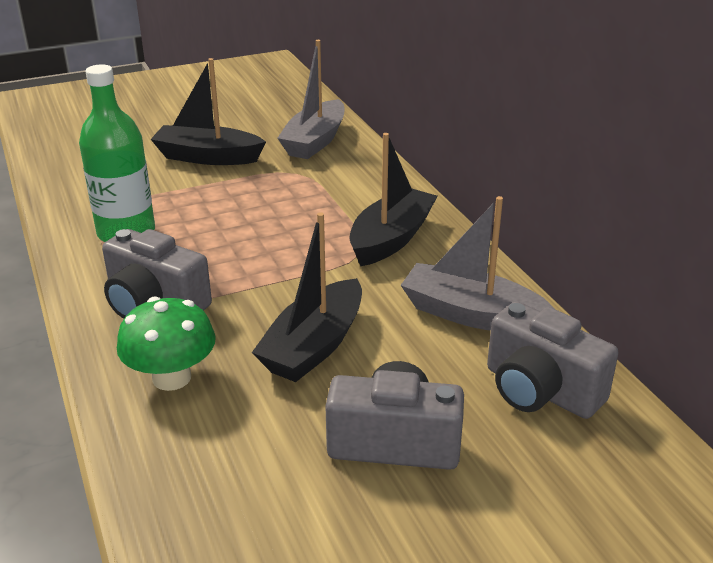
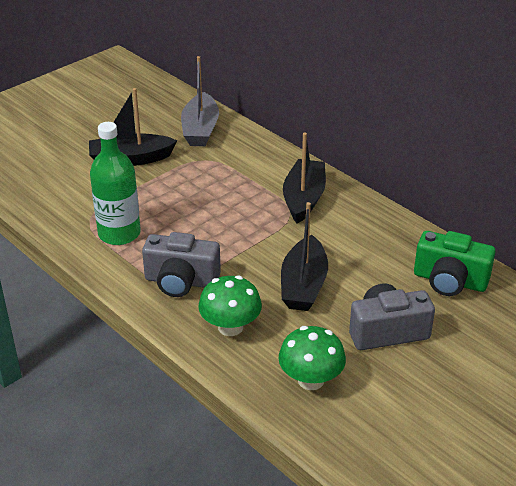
camera: 20 degrees left, 5 degrees up
(228, 484) = (311, 380): none -> green mushroom
(470, 314) = (384, 241): grey boat -> none
(540, 390) = (449, 281): grey camera -> green camera

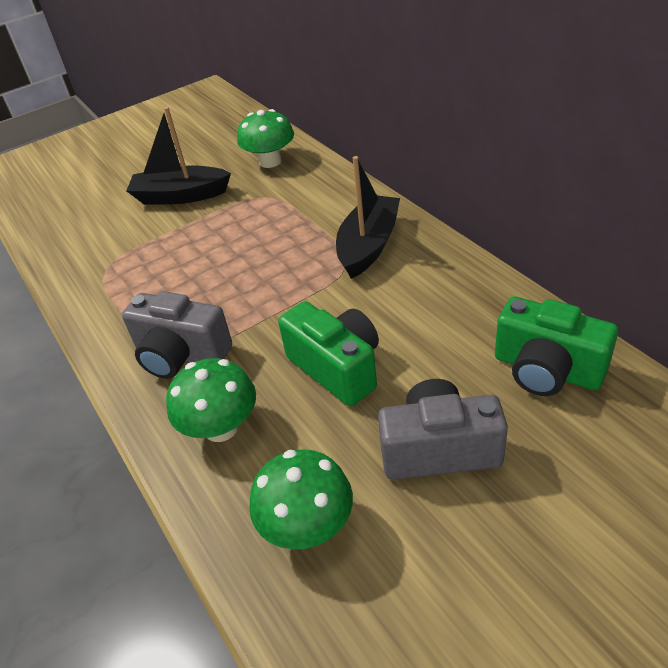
camera: 15 degrees right, 5 degrees up
(119, 233) = (132, 287): green bottle -> none
(200, 129) = (270, 161): grey boat -> green mushroom
(303, 285) = (337, 368): black boat -> green camera

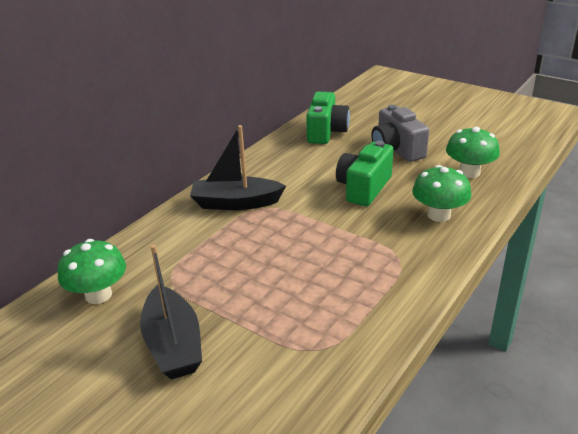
camera: 115 degrees left, 10 degrees down
(181, 355) = (395, 253): grey camera -> none

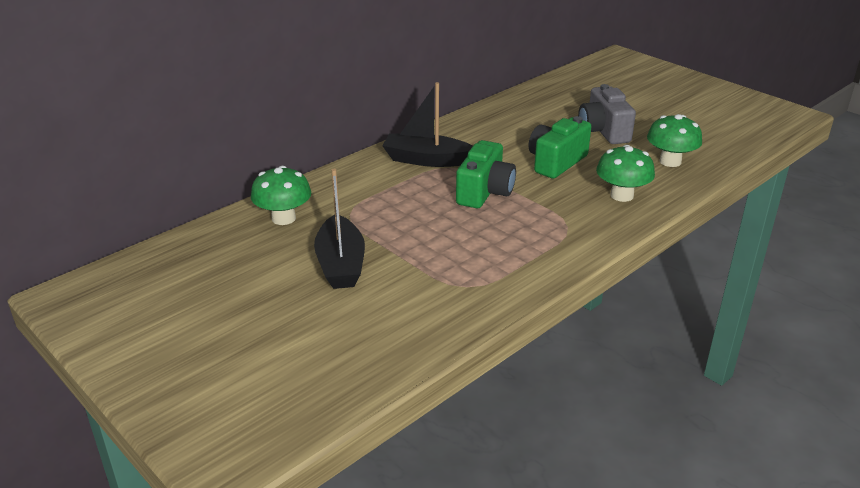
camera: 10 degrees right, 0 degrees up
(326, 132) = (536, 106): green camera -> green camera (484, 192)

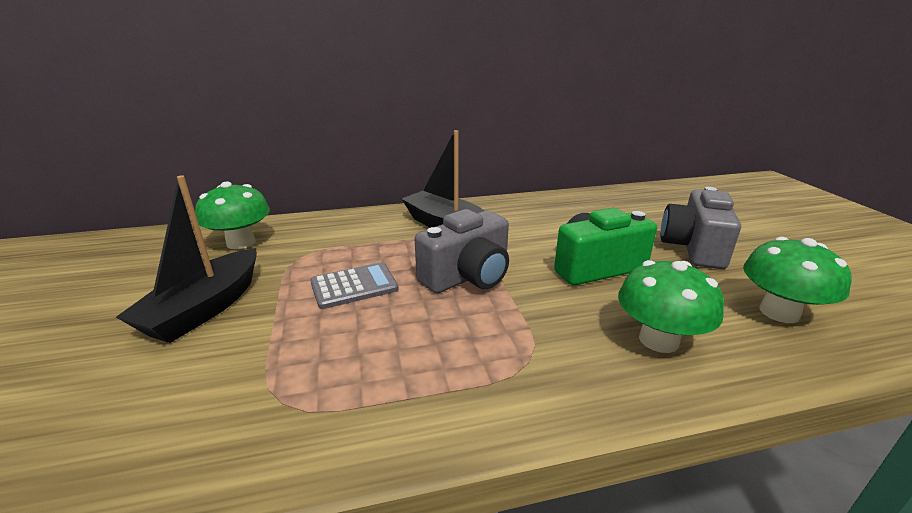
camera: 30 degrees right, 5 degrees down
(419, 220) = (354, 286): none -> grey calculator
(484, 192) = (467, 276): green camera -> grey camera

